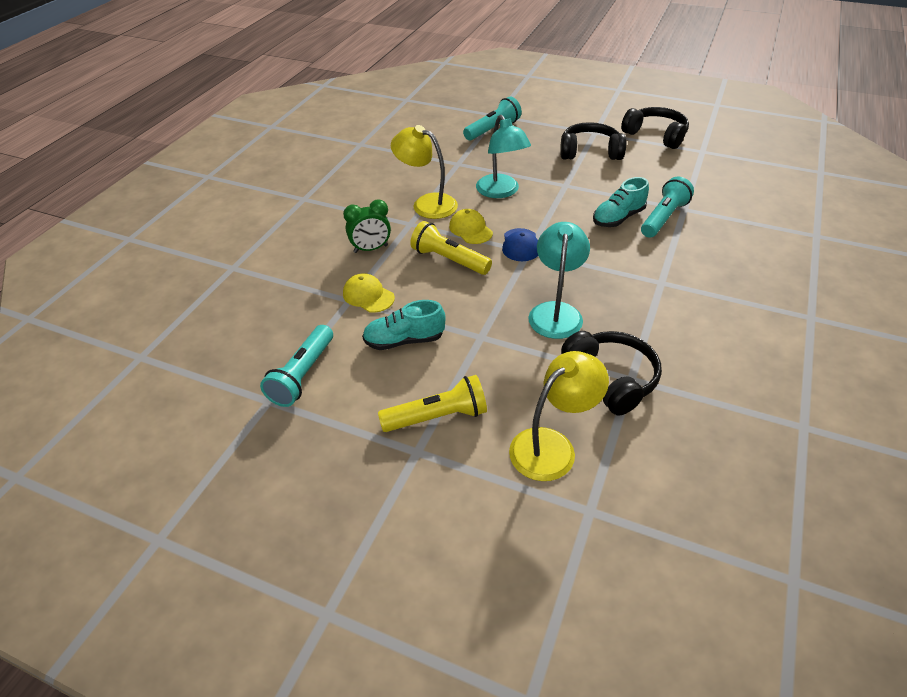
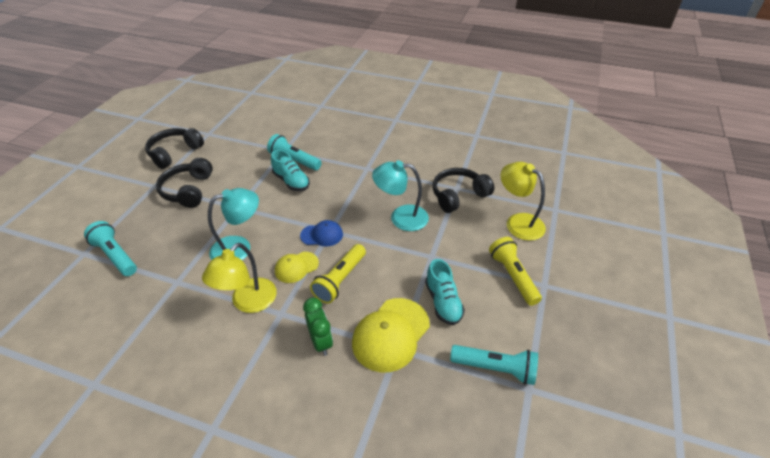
camera: 95 degrees left, 0 degrees up
(368, 296) = (391, 334): yellow cap -> yellow cap, size x1.74

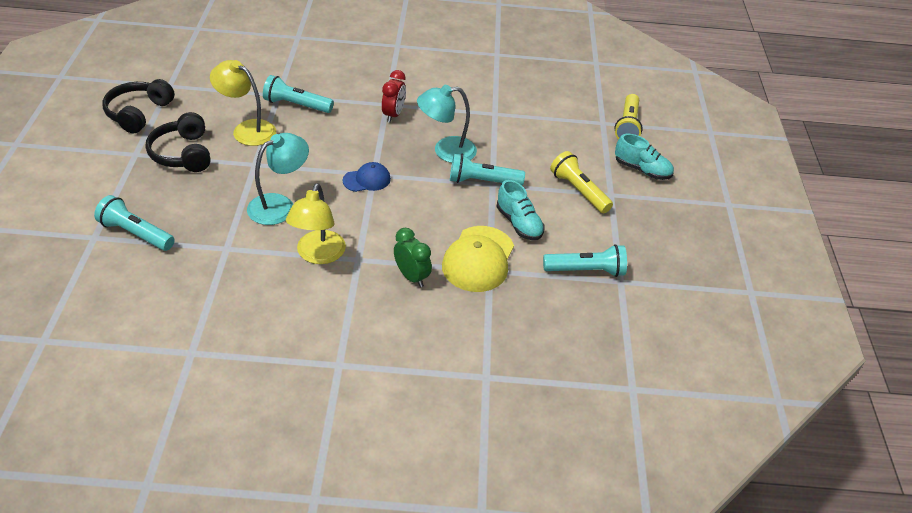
camera: 20 degrees left, 0 degrees up
(291, 181) = (304, 129): turquoise shoe -> turquoise shoe (642, 170)
(296, 267) = (354, 215): yellow cap -> none
(340, 280) = (406, 219): yellow flashlight -> yellow flashlight (627, 126)
(368, 178) = (393, 115): none -> red clock
(423, 252) = (482, 181): none -> turquoise flashlight
(458, 195) = (499, 121): black headphones -> none
(518, 222) = (569, 140): yellow lamp -> yellow lamp (247, 129)

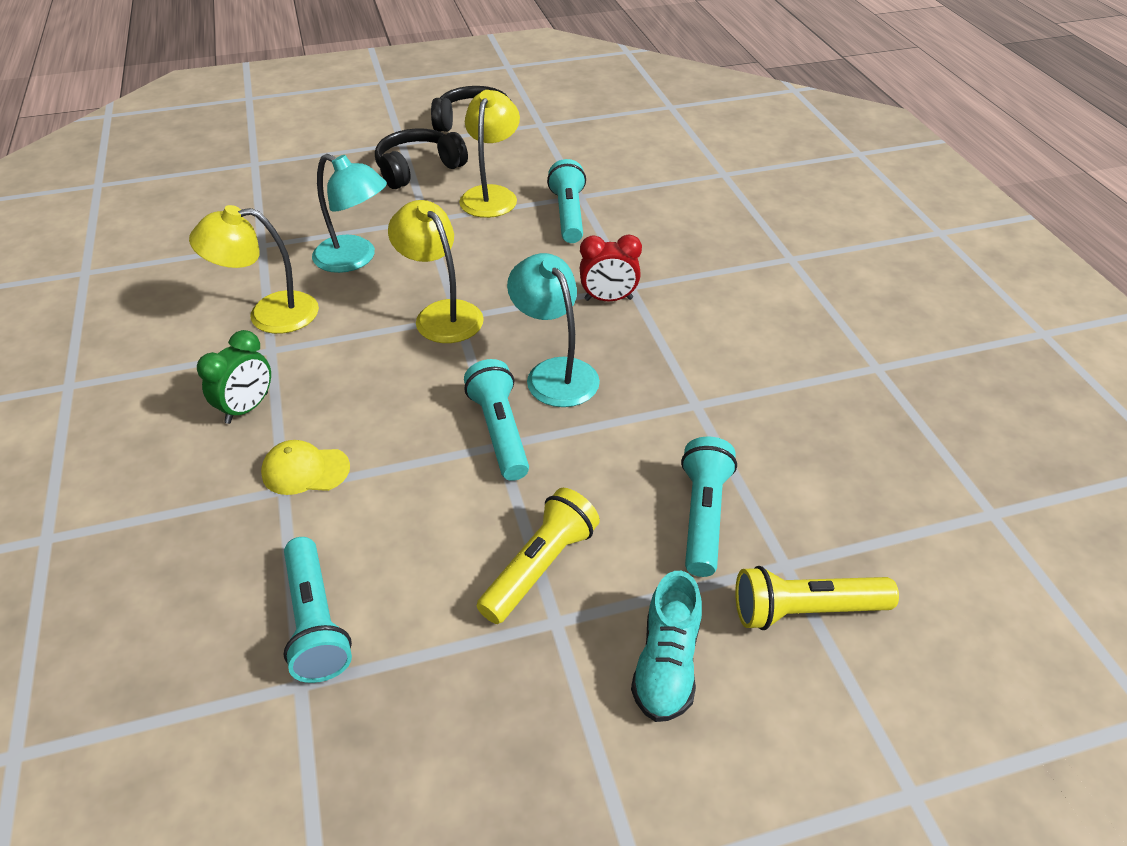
camera: 75 degrees right, 0 degrees up
(136, 234) = (267, 183): turquoise flashlight -> turquoise flashlight (703, 516)
(367, 180) = (441, 314): blue cap -> yellow lamp
(478, 259) = (305, 470): yellow cap -> yellow cap, size x0.57
(519, 223) = (410, 500): turquoise shoe -> none

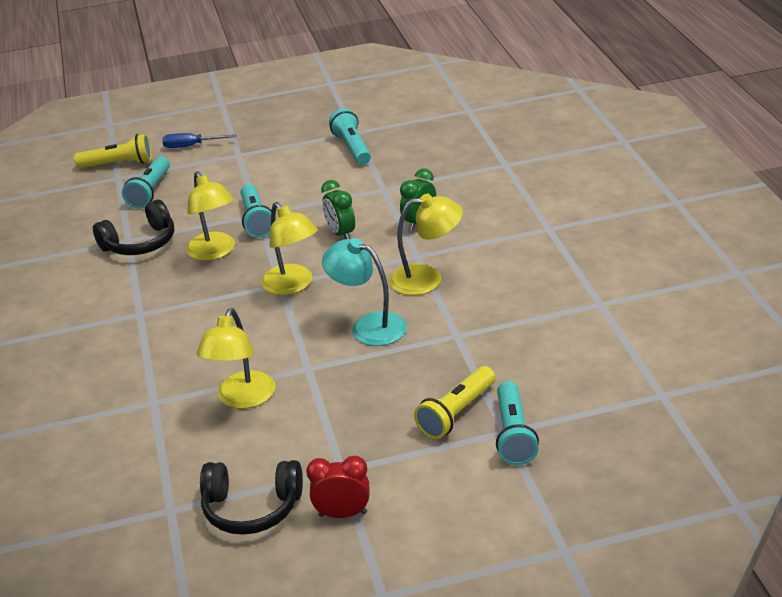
camera: 175 degrees left, 10 degrees down
(305, 470) = (373, 197): yellow cap -> none
(369, 394) = (341, 234): none -> green clock
(418, 169) = (319, 430): black headphones -> black headphones (140, 243)
(540, 567) = (242, 170): yellow flashlight -> yellow flashlight (456, 413)
(555, 373) = (215, 252): turquoise lamp -> yellow lamp
(568, 215) = (171, 379): turquoise flashlight -> turquoise flashlight (513, 434)
(608, 299) = (161, 303): red clock -> red clock (343, 514)
(666, 664) = (191, 146): turquoise shoe -> blue screwdriver

